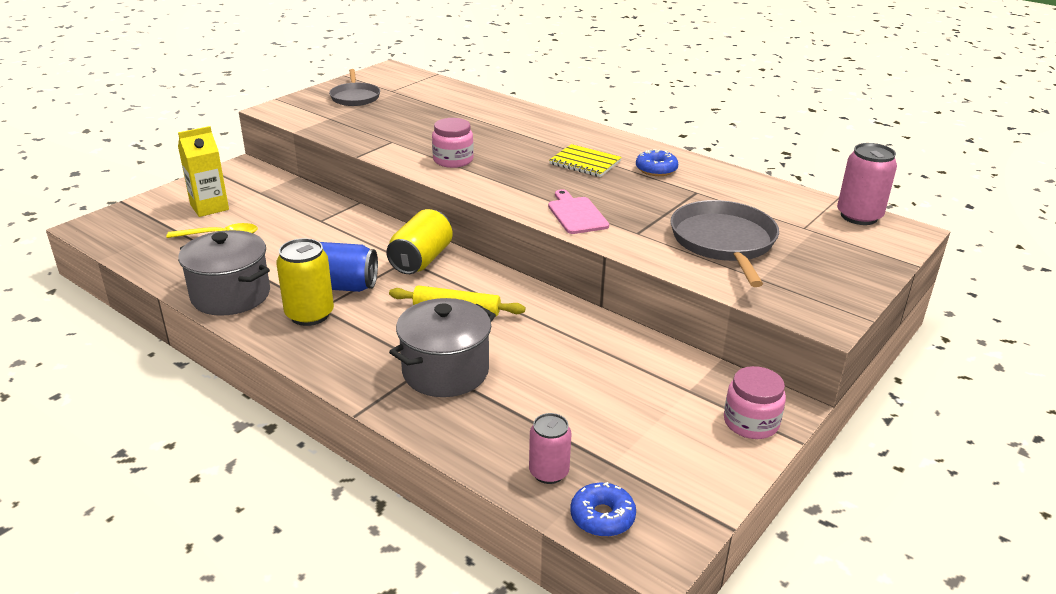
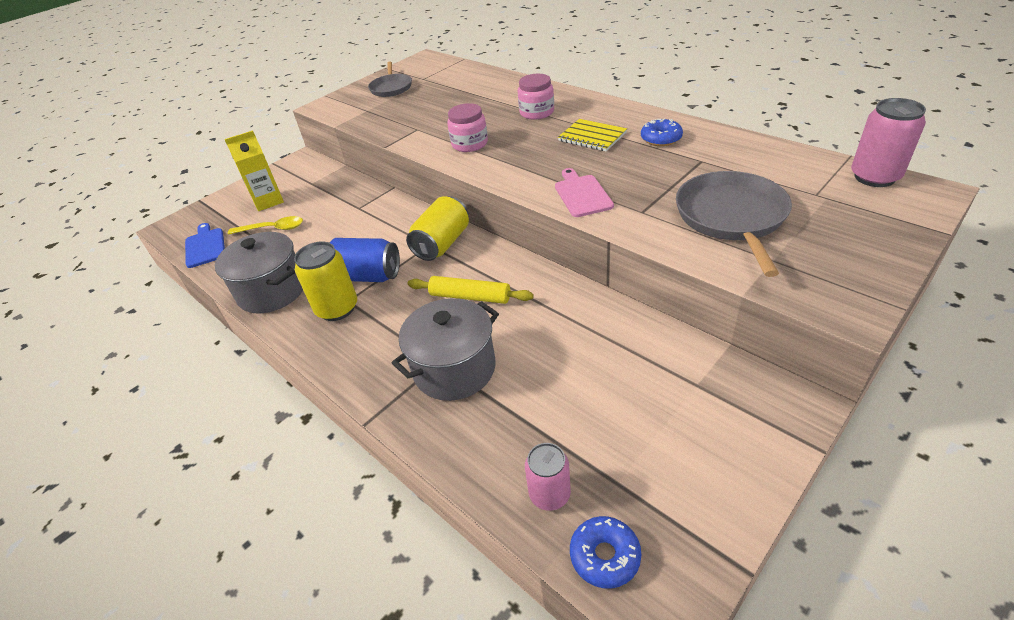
camera: 10 degrees right, 10 degrees up
(139, 248) = (205, 246): none -> blue cutting board
(751, 422) = (765, 425): pink jar -> pink jar (537, 112)

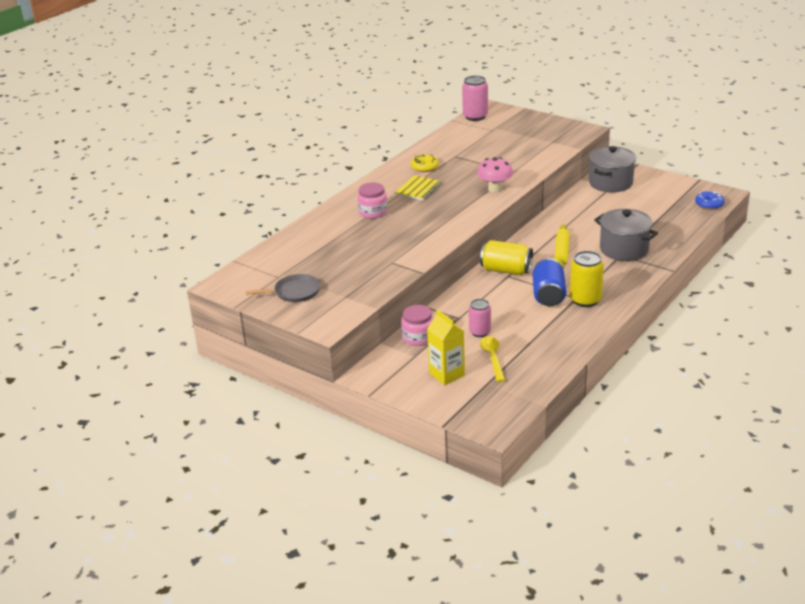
camera: 100 degrees left, 10 degrees down
(205, 246) = (522, 391): blue cutting board -> none
(272, 291) = (573, 334): grey pot -> grey pot (610, 183)
(469, 144) = (423, 234): pink jar -> pink jar (418, 338)
(549, 494) = (688, 217): pink can -> pink can (480, 332)
(582, 194) = (495, 189): pink cutting board -> pink mushroom
(661, 139) = (424, 167): blue donut -> yellow donut
(731, 217) = (516, 149): grey pan -> none

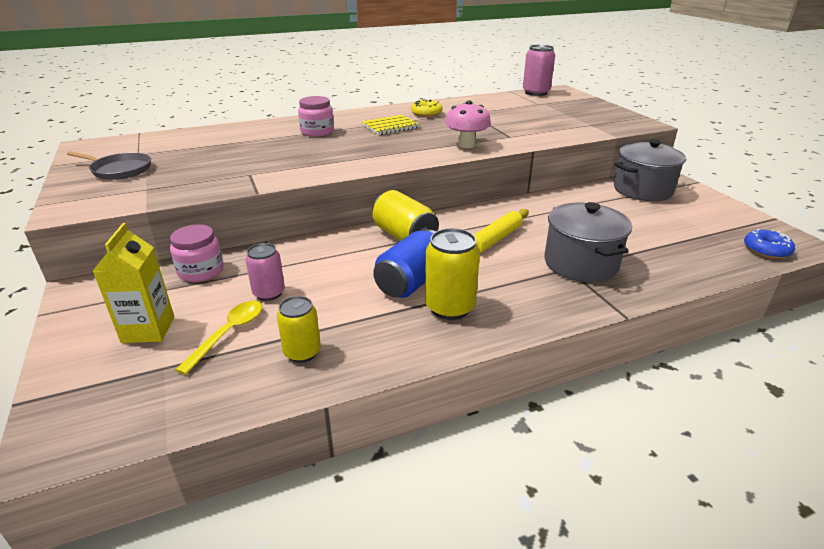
camera: 30 degrees right, 0 degrees up
(543, 349) = (302, 352): none -> yellow can

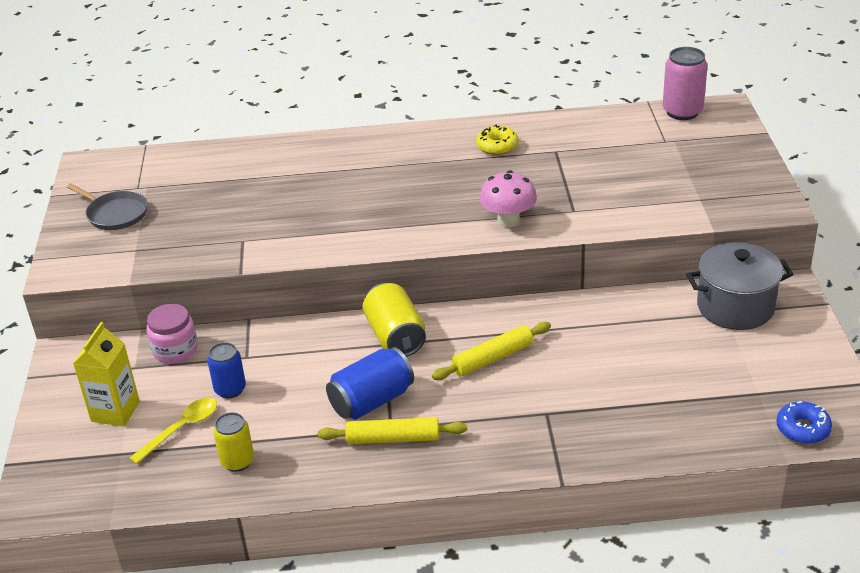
camera: 20 degrees right, 5 degrees up
(269, 293) = (230, 389): pink can -> blue can
(317, 132) = (344, 170): pink jar -> none
(390, 126) = (436, 170): yellow notebook -> none
(450, 307) = (393, 439): yellow can -> yellow rolling pin
(580, 263) = (565, 409): grey pot -> none

